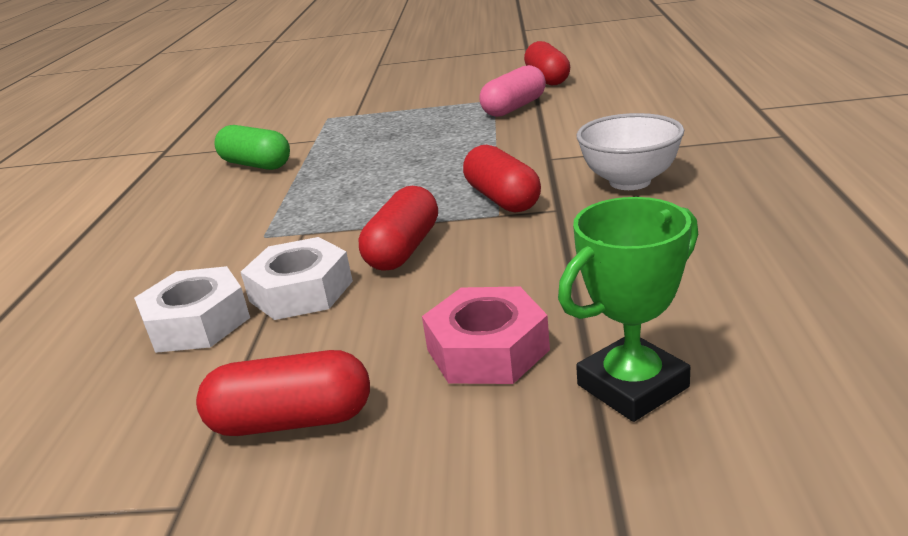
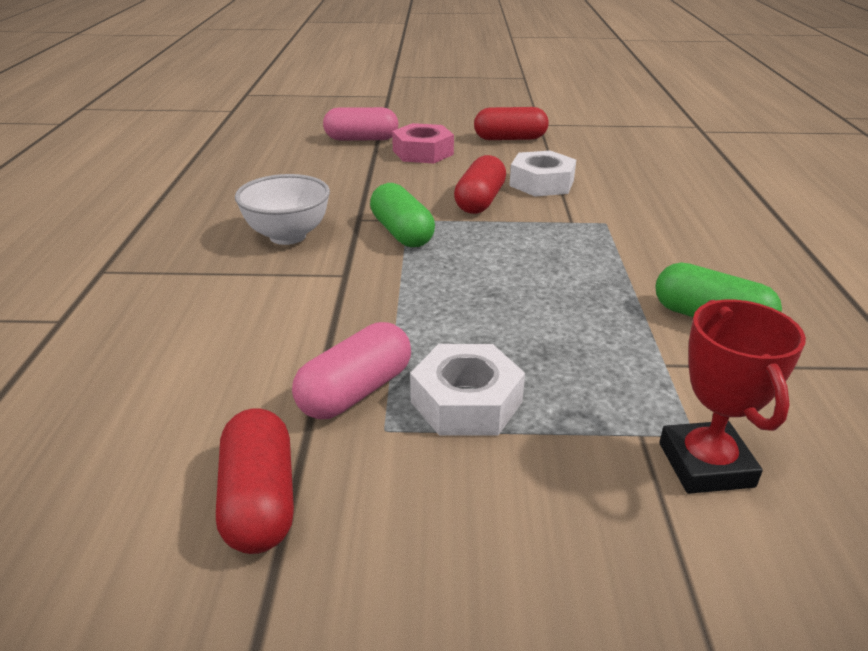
camera: 175 degrees right, 5 degrees up
(197, 322) = (597, 173): white nut -> white nut (466, 402)
(332, 110) = (706, 465): none -> red trophy
(502, 199) = (402, 233): red capsule -> green capsule
(632, 386) = (361, 139): green trophy -> pink capsule

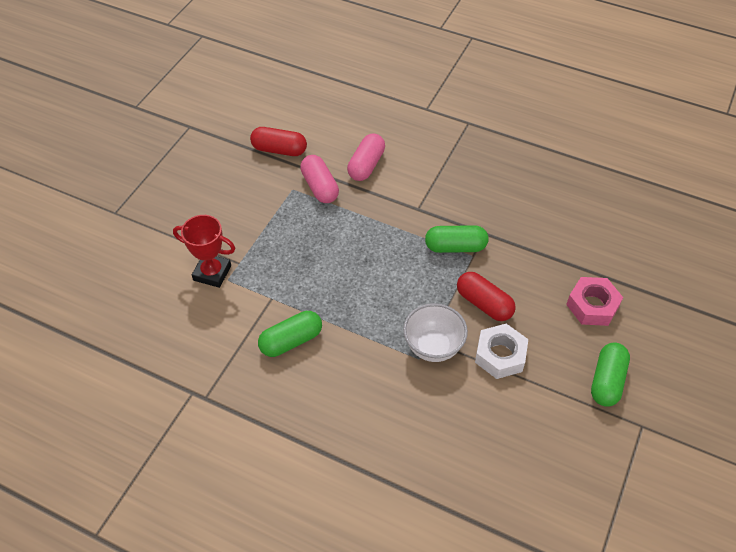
camera: 115 degrees right, 20 degrees up
(288, 236) = (475, 196): white bowl -> white bowl (433, 347)
(361, 139) = (637, 276): pink capsule -> pink capsule (366, 165)
(466, 402) = (292, 218): white nut -> none
(510, 139) = (607, 381): red capsule -> green capsule

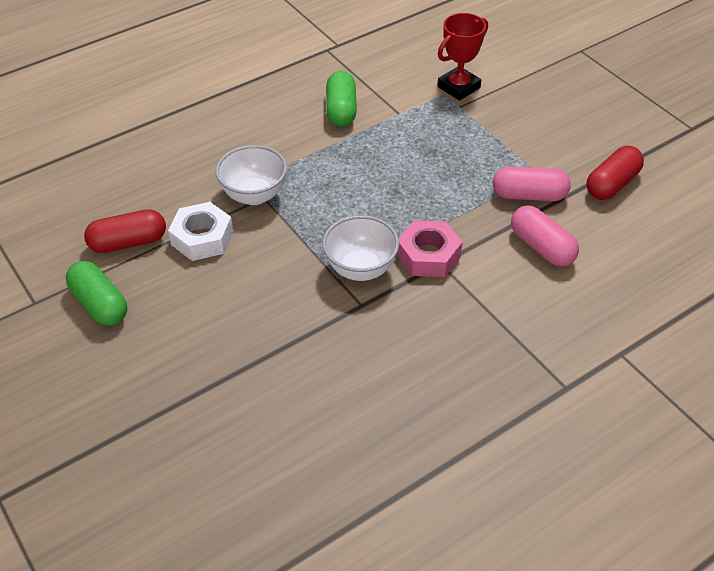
camera: 120 degrees right, 5 degrees down
(455, 247) = (360, 269): green capsule -> white bowl
(484, 304) = (269, 256): red capsule -> red capsule (128, 242)
(592, 305) = (188, 347): pink nut -> pink nut (428, 255)

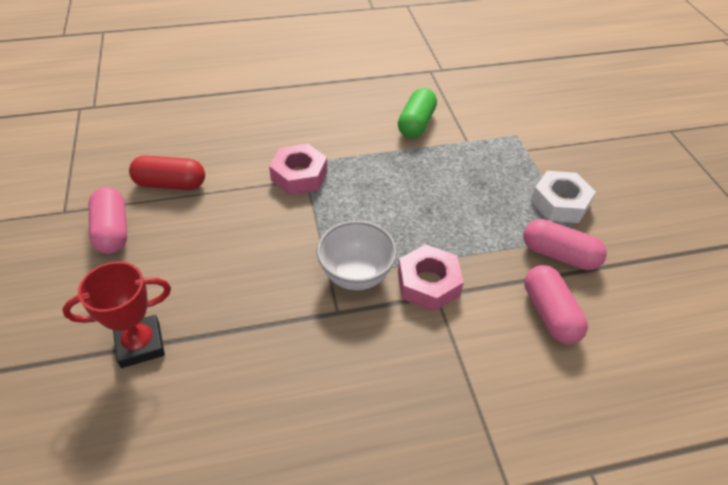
camera: 20 degrees right, 0 degrees up
(100, 304) = (112, 230): green capsule -> pink capsule
(202, 238) = (233, 199): white nut -> white nut (560, 203)
(254, 195) = (299, 175): white bowl -> pink nut
(458, 87) = (534, 133): red trophy -> red trophy (140, 344)
(612, 184) = (654, 271): red capsule -> none

